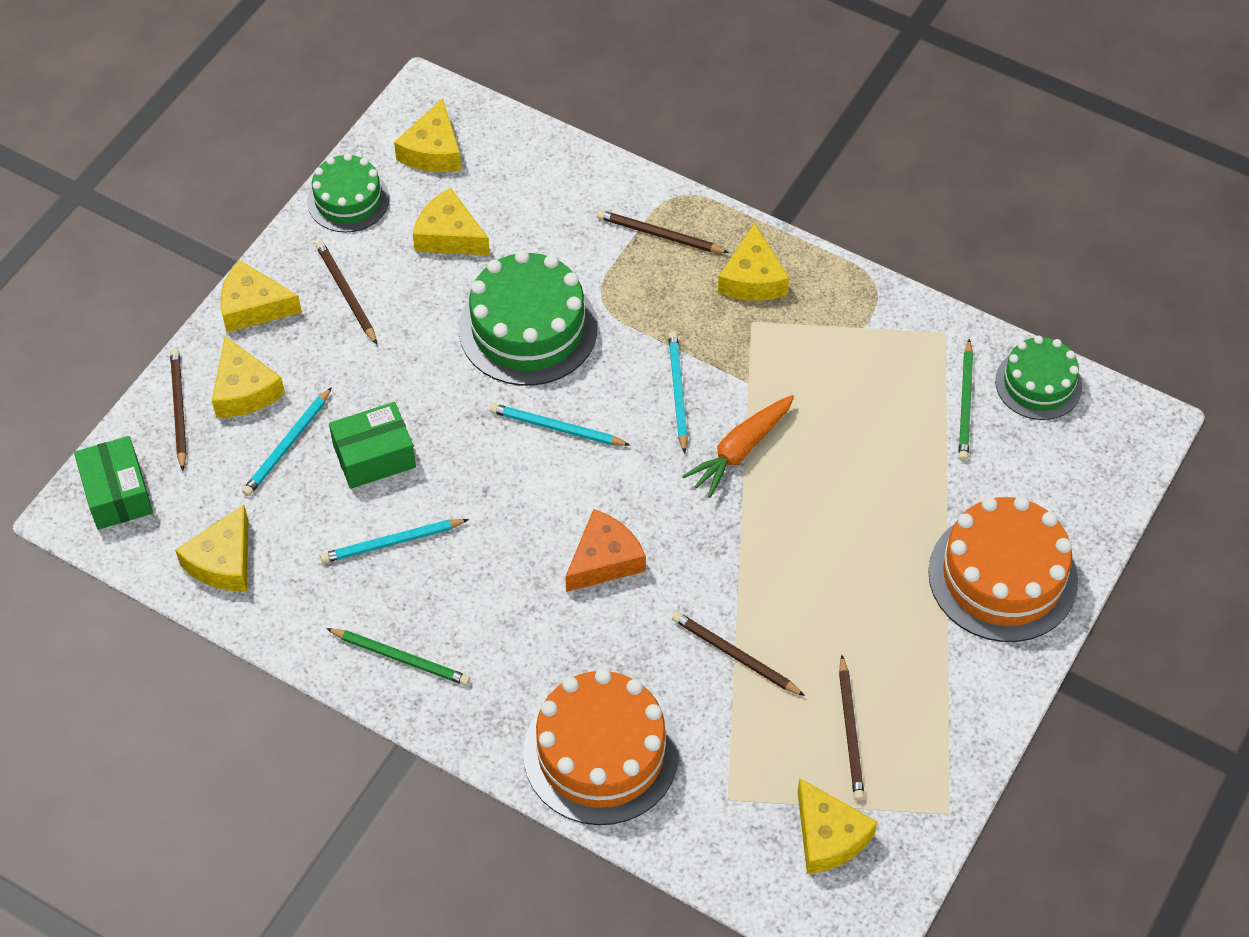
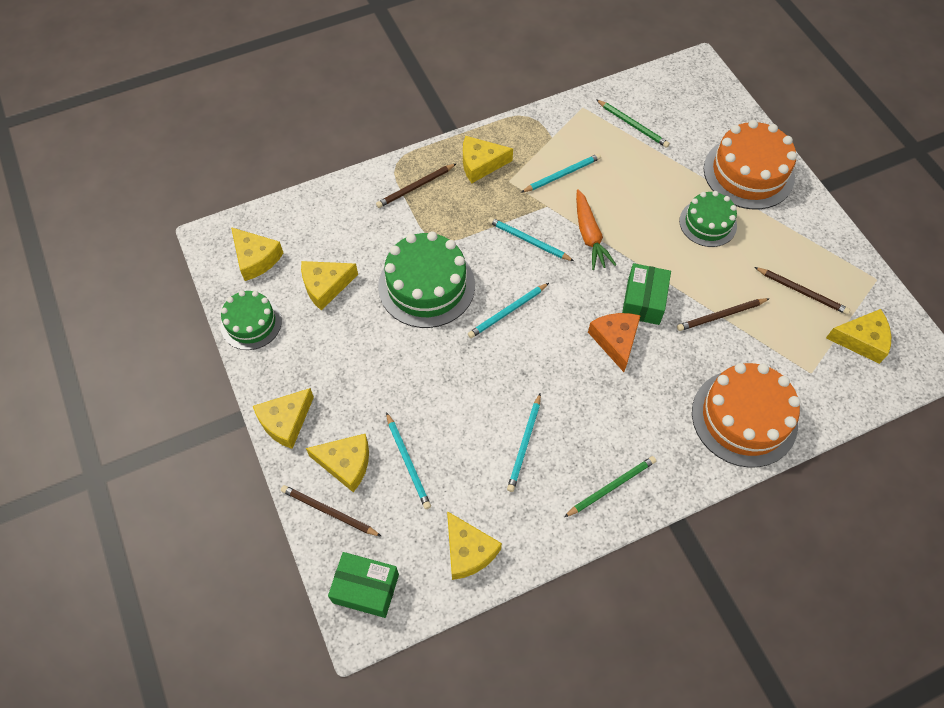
camera: 55 degrees left, 5 degrees up
(346, 293) = (320, 364): brown pencil -> none
(374, 456) = (454, 418): green box -> green box (643, 301)
(752, 278) = (481, 164): yellow cheese -> yellow cheese turned 135 degrees clockwise
(811, 371) = (562, 174): none -> turquoise pencil
(1038, 384) = (643, 90): green cake -> green cake (708, 223)

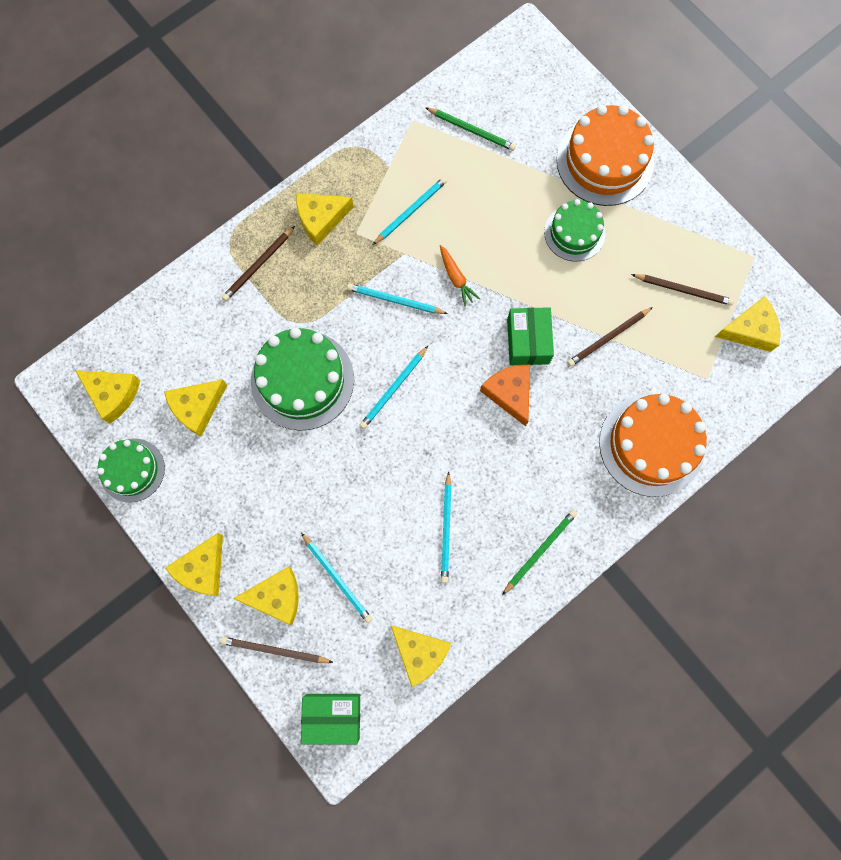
camera: 15 degrees left, 15 degrees up
(589, 235) = (456, 278): orange carrot -> orange carrot, size x0.67

